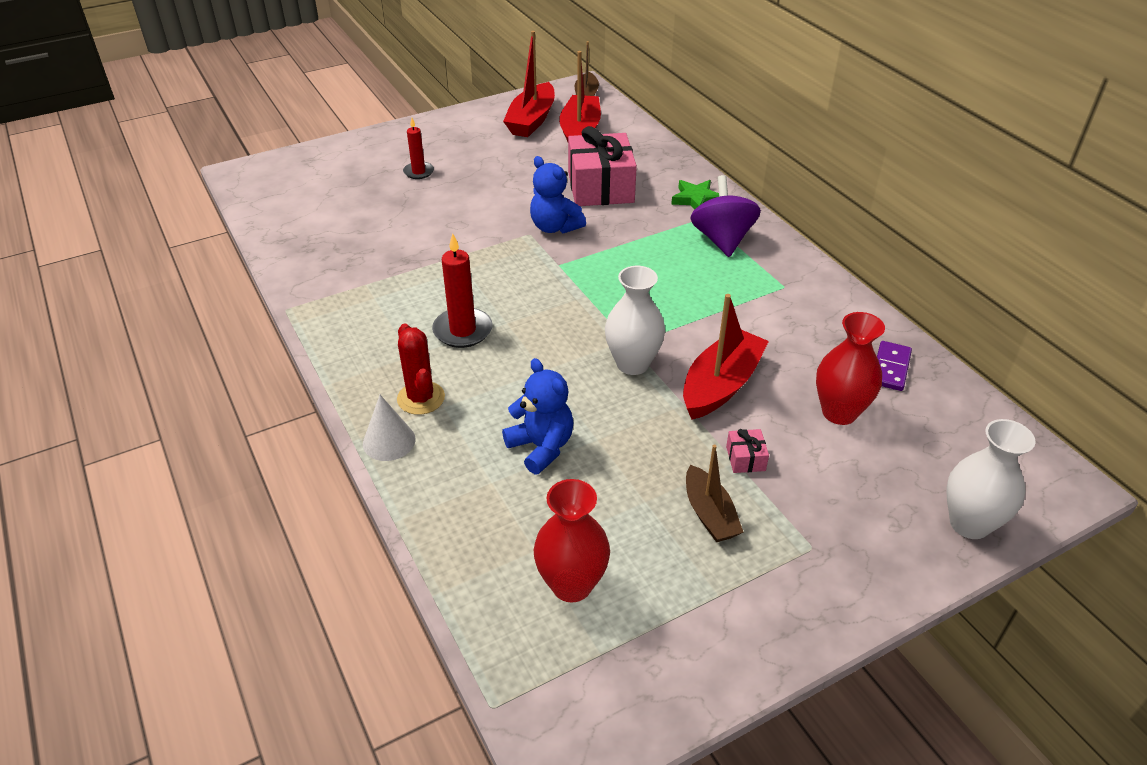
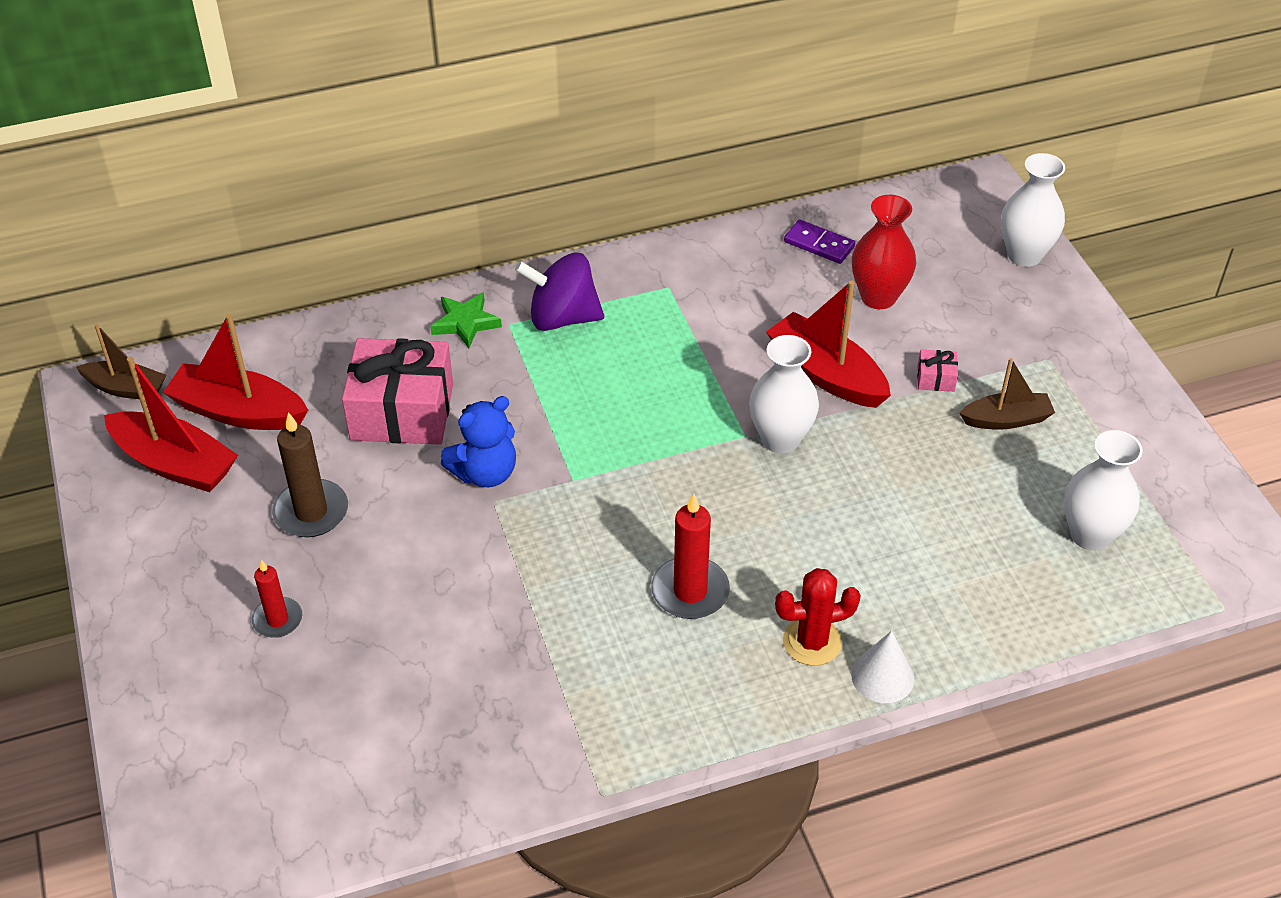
camera: 80 degrees left, 5 degrees up
(504, 169) = (311, 512): none -> brown candle
(541, 447) = (905, 536): blue teddy bear -> none
(571, 585) = (1090, 535): red vase -> white vase

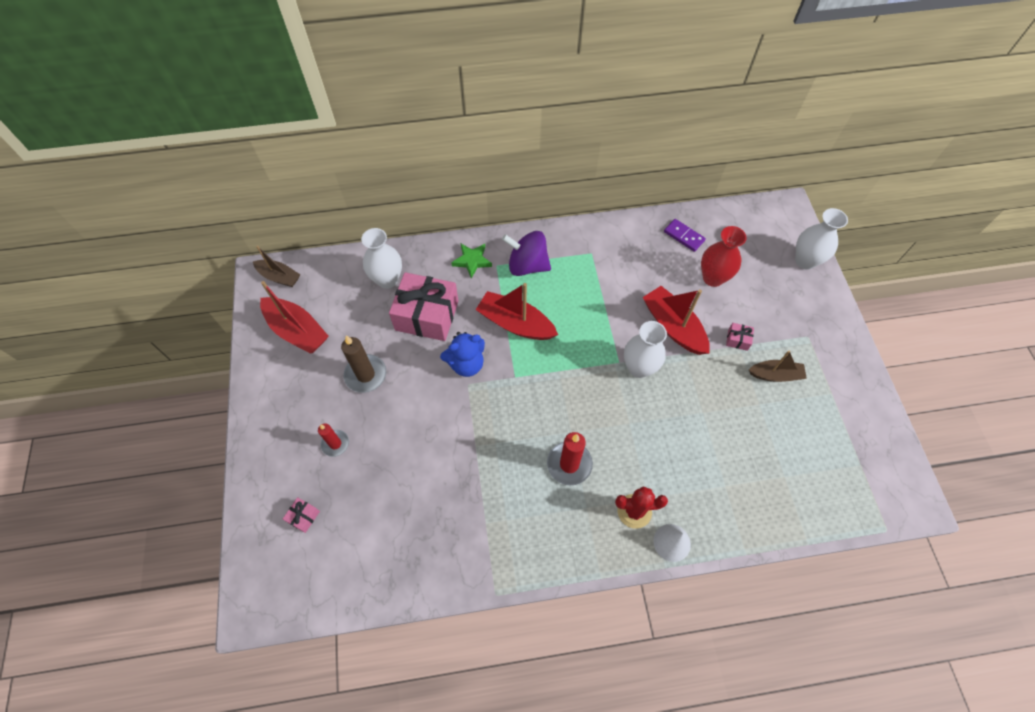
camera: 10 degrees right, 15 degrees up
(239, 412) = (337, 302): red boat -> red boat (515, 323)
(242, 734) = (303, 517): none -> pink gift
(1090, 535) = (813, 464): white vase -> white vase (387, 280)

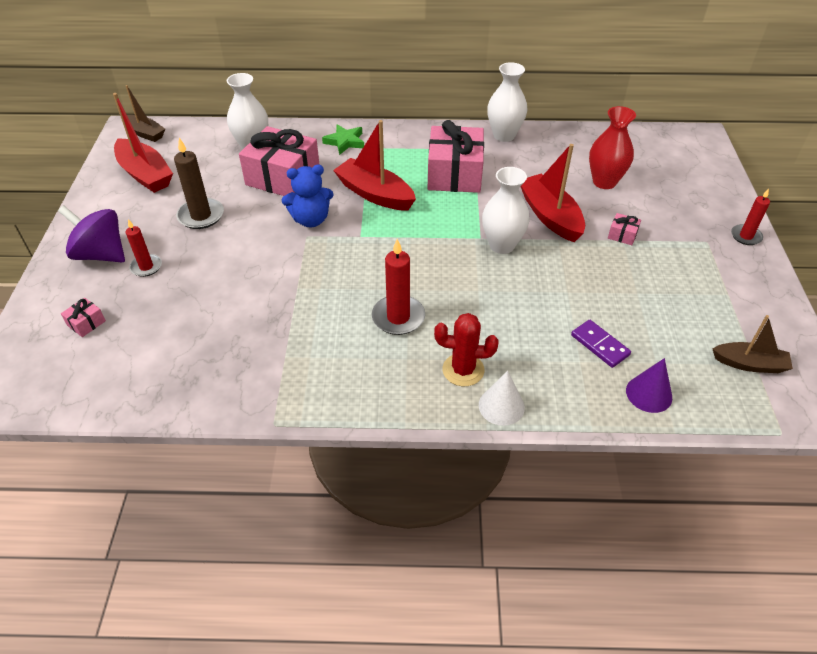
camera: 10 degrees right, 15 degrees down
(527, 265) = (402, 151): purple spinning top -> purple spinning top (101, 254)
(581, 288) = (454, 174): none -> pink gift
(684, 236) = (579, 146): purple domino -> purple domino (600, 345)
(775, 375) = (661, 270): brown boat -> brown boat (749, 364)
(783, 509) = (649, 394): none -> purple cone
(805, 261) = (714, 179): white vase -> white vase (504, 135)
(839, 325) = (746, 236): none -> red candle

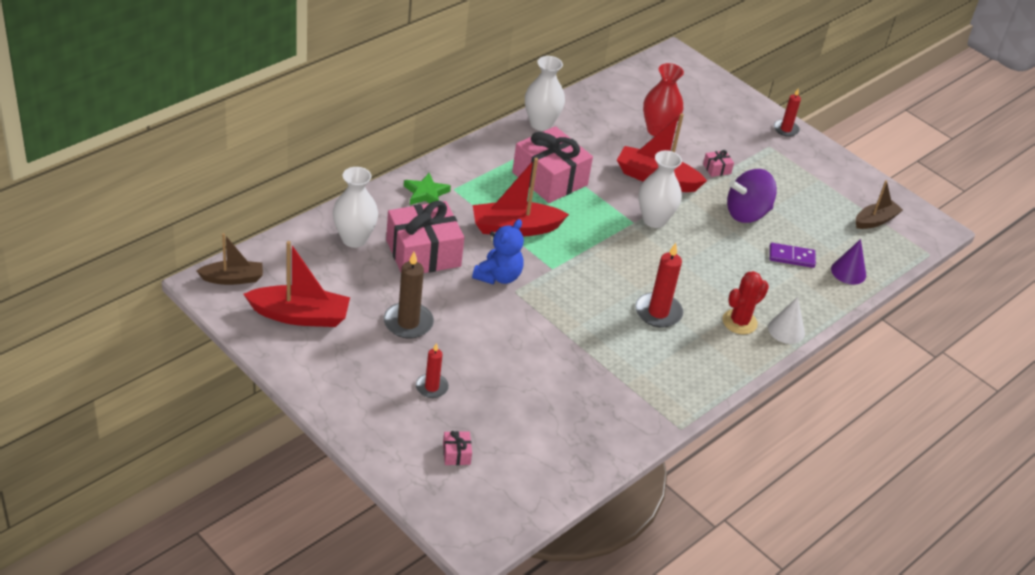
camera: 50 degrees left, 5 degrees down
(101, 254) = (379, 401): purple spinning top -> purple spinning top (747, 213)

